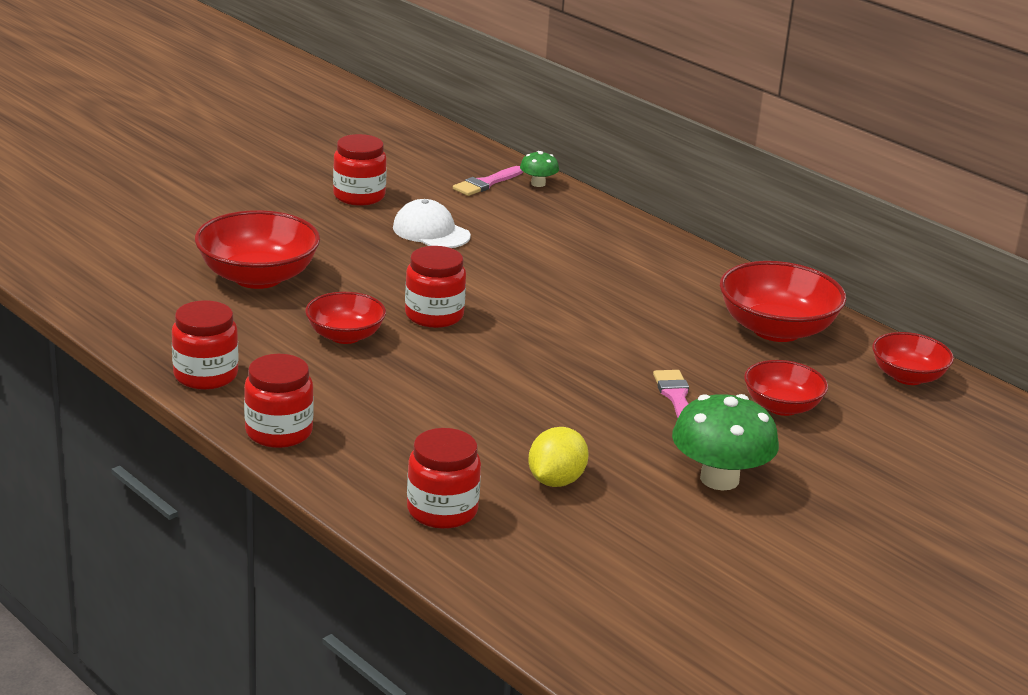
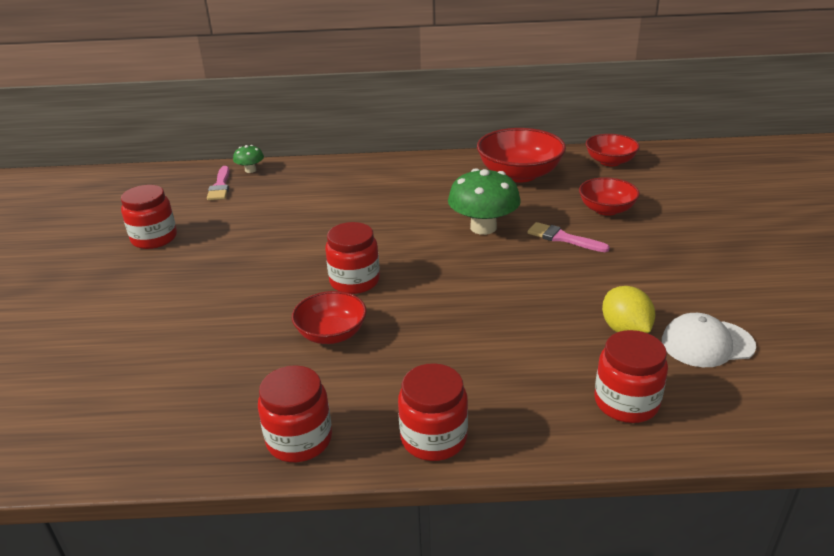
camera: 45 degrees left, 5 degrees up
(258, 277) = (190, 336): red bowl -> none
(431, 232) = (246, 232): white cap -> white cap (707, 343)
(719, 479) = (672, 266): green mushroom -> green mushroom (483, 227)

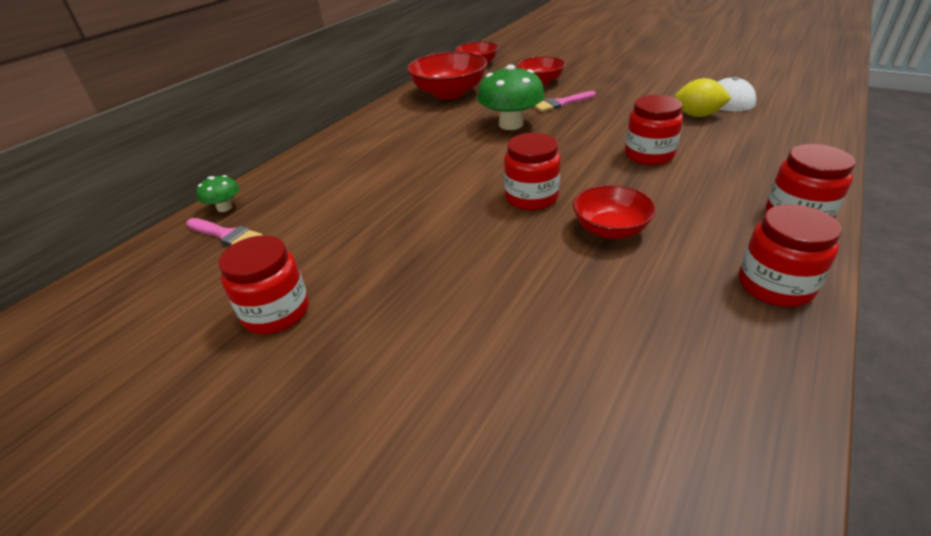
camera: 55 degrees left, 5 degrees up
(626, 402) = (781, 137): red jar -> red jar (649, 155)

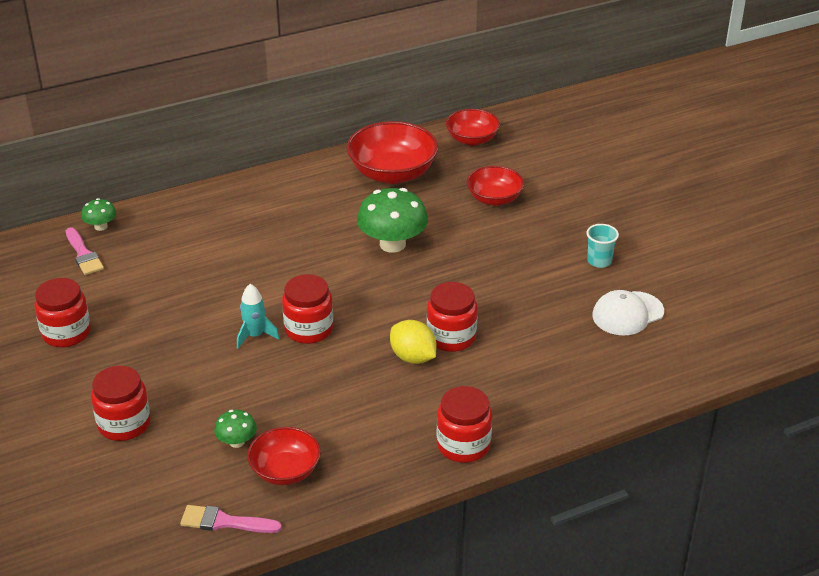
camera: 30 degrees right, 0 degrees up
(490, 223) = (255, 336): none -> turquoise rocket
(561, 103) = (470, 239): pink brush -> pink brush (224, 522)
(610, 229) = (324, 384): red bowl -> red bowl (285, 471)
(612, 321) = (237, 442): none -> green mushroom
(661, 84) = (599, 261): none -> turquoise cup
(697, 115) = (562, 317): yellow lemon -> yellow lemon (413, 357)
(775, 285) = (361, 476): red jar -> red jar (124, 424)

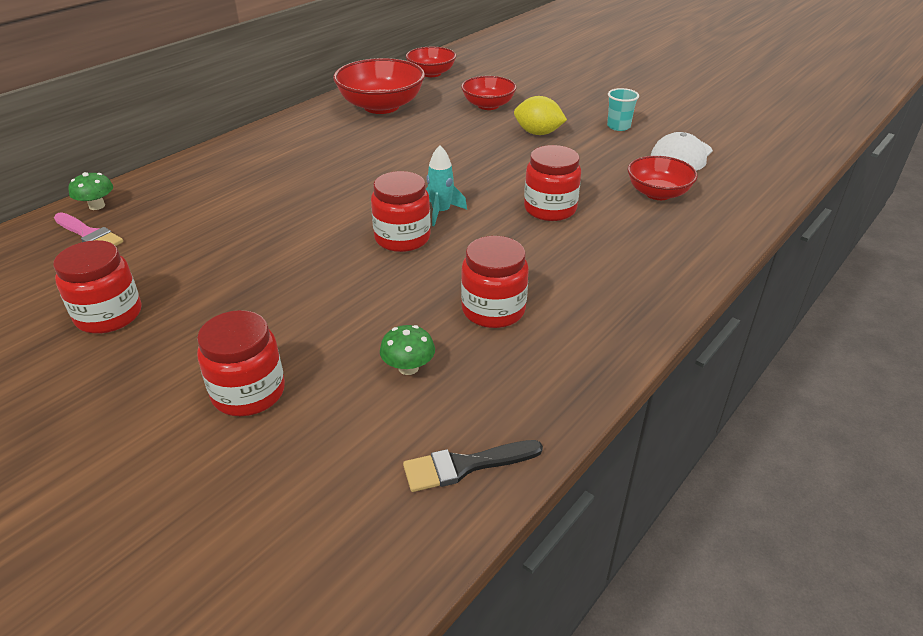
camera: 25 degrees left, 0 degrees up
(224, 522) = (465, 466): pink brush -> black brush
(255, 336) = (348, 258): turquoise rocket -> turquoise rocket (441, 212)
(285, 471) = (491, 380): red bowl -> red bowl (658, 193)
(392, 244) = (427, 153): green mushroom -> none
(413, 357) = (530, 234): yellow lemon -> yellow lemon (538, 133)
(463, 445) = (654, 295): red jar -> red jar (493, 310)

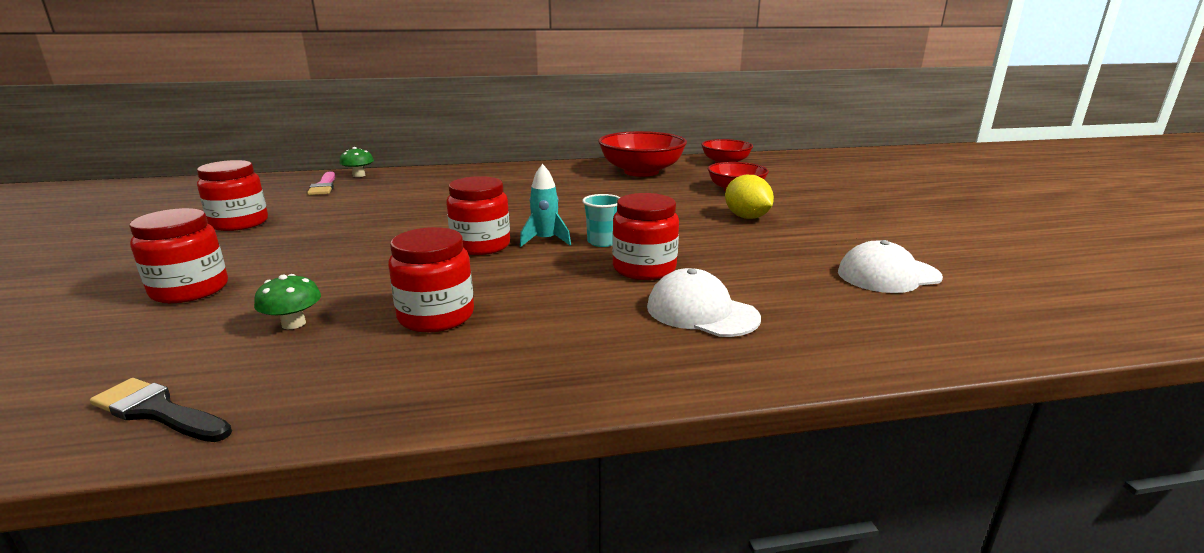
camera: 40 degrees right, 15 degrees down
(618, 126) = (849, 234): turquoise cup -> turquoise cup (602, 242)
(634, 228) = (701, 312): none -> white cap
(658, 193) = (791, 295): red bowl -> none

